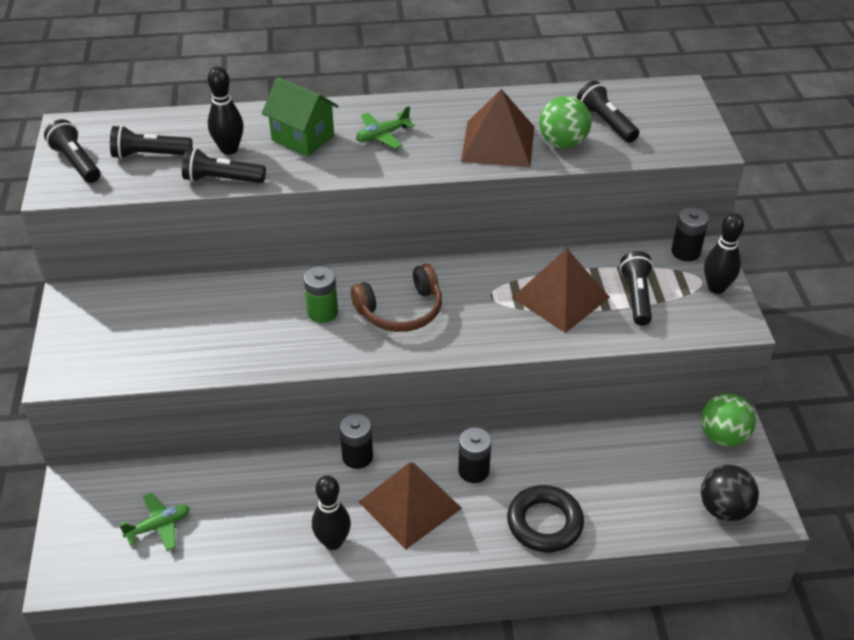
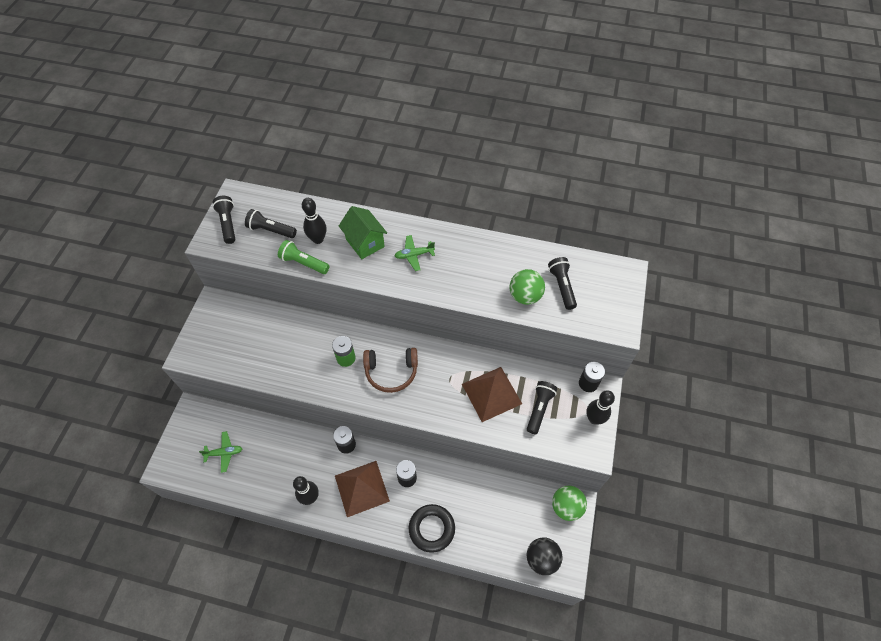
camera: 20 degrees right, 15 degrees up
(222, 179) = (303, 263): black flashlight -> green flashlight
(498, 143) = (483, 284): brown pyramid -> none

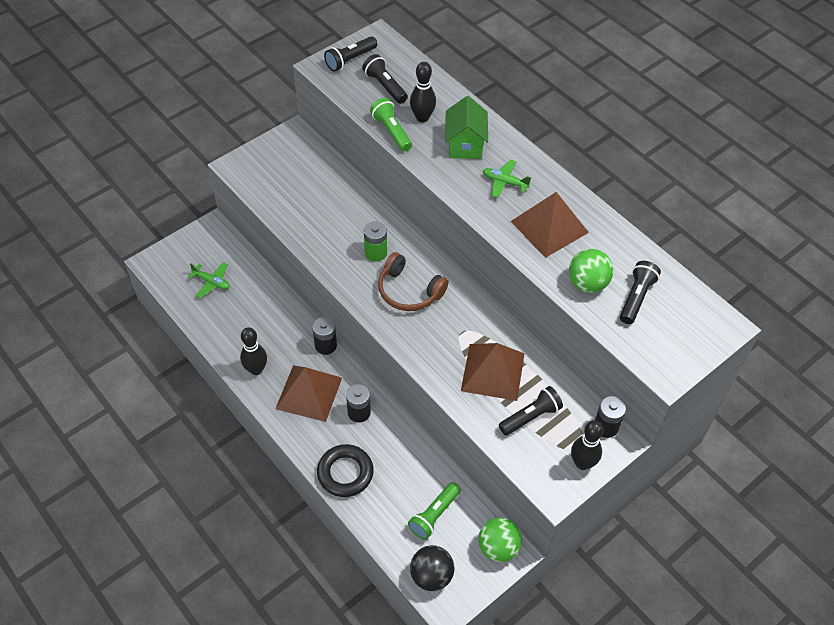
camera: 35 degrees right, 5 degrees down
(228, 224) = (350, 60): black flashlight -> black flashlight turned 150 degrees counterclockwise
(469, 270) = (549, 226): none -> brown pyramid
(511, 515) = (434, 515): none -> green flashlight

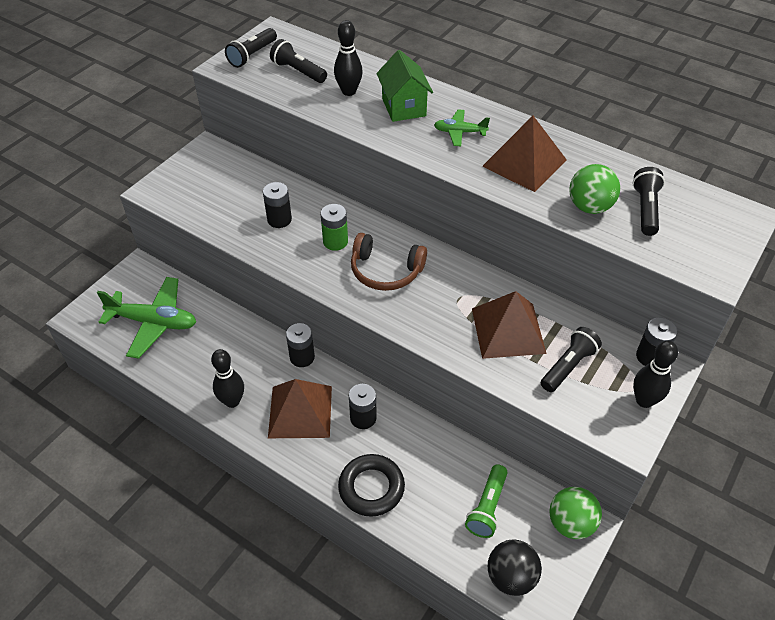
camera: 15 degrees left, 5 degrees down
(211, 282) = (153, 322): green plane -> green plane, size x1.90
(335, 220) = (279, 220): none -> black battery
(391, 131) = (321, 109): green flashlight -> none

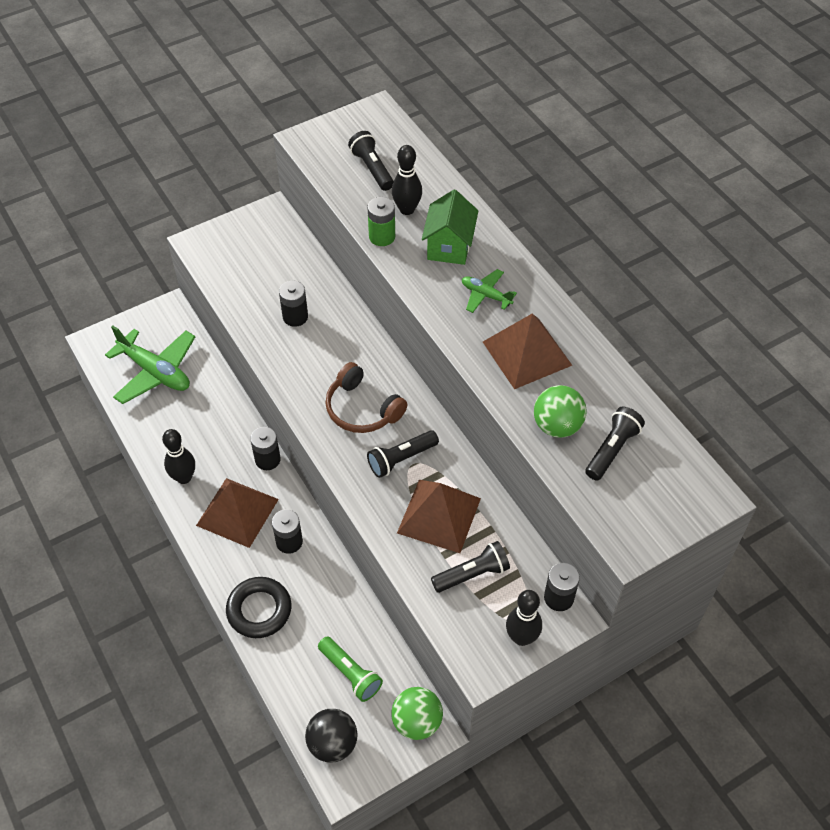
camera: 25 degrees right, 5 degrees up
(252, 55) = (339, 134): black flashlight -> black flashlight (401, 459)
(335, 242) = (333, 360): green battery -> green battery (382, 237)
(487, 507) = (350, 673): green flashlight -> green flashlight turned 90 degrees counterclockwise

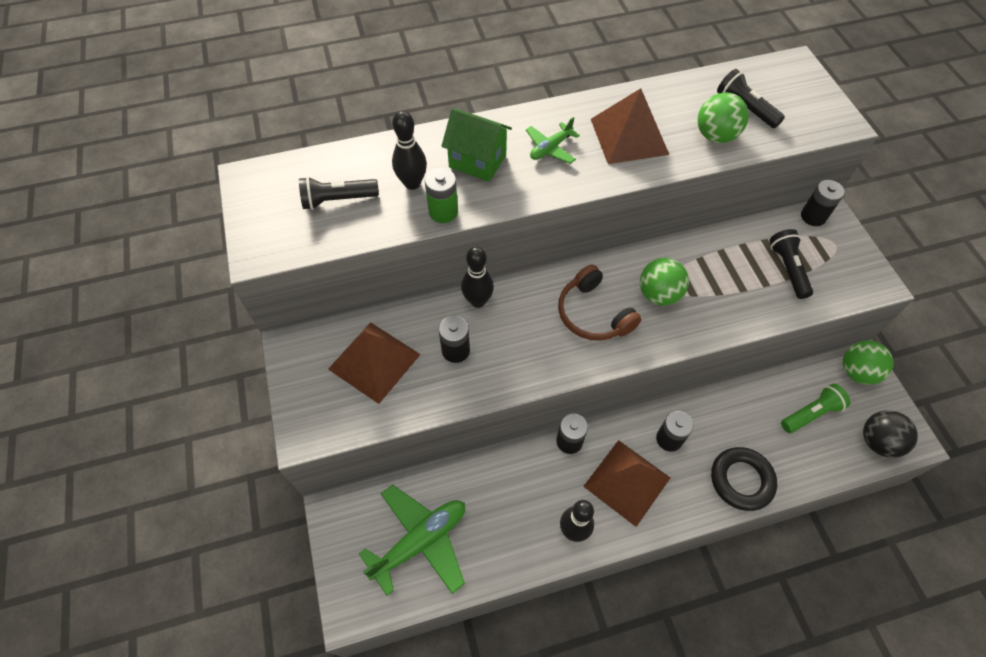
camera: 75 degrees left, 5 degrees up
(362, 409) = (593, 314): brown headphones -> brown headphones turned 90 degrees clockwise
(401, 459) = (658, 294): black flashlight -> green ball
(439, 515) = (725, 279): brown pyramid -> brown pyramid (374, 361)
(521, 637) = (850, 249): black bowling pin -> black bowling pin (478, 301)

